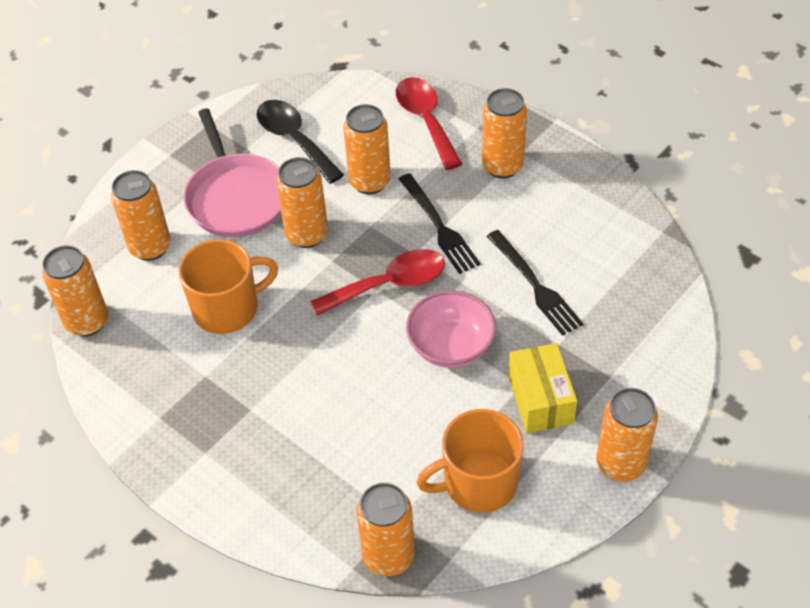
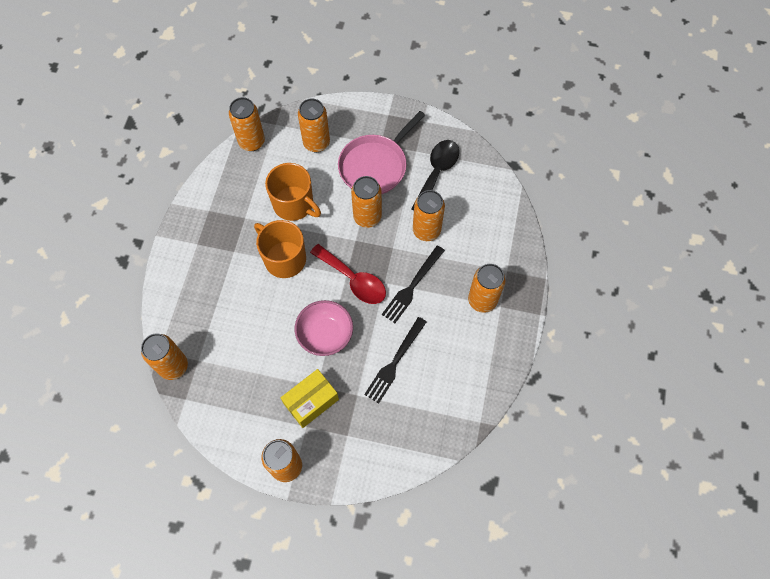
camera: 60 degrees right, 15 degrees up
(426, 120) = (496, 237): red spoon -> none
(478, 483) = (239, 392): orange mug -> orange mug (284, 258)

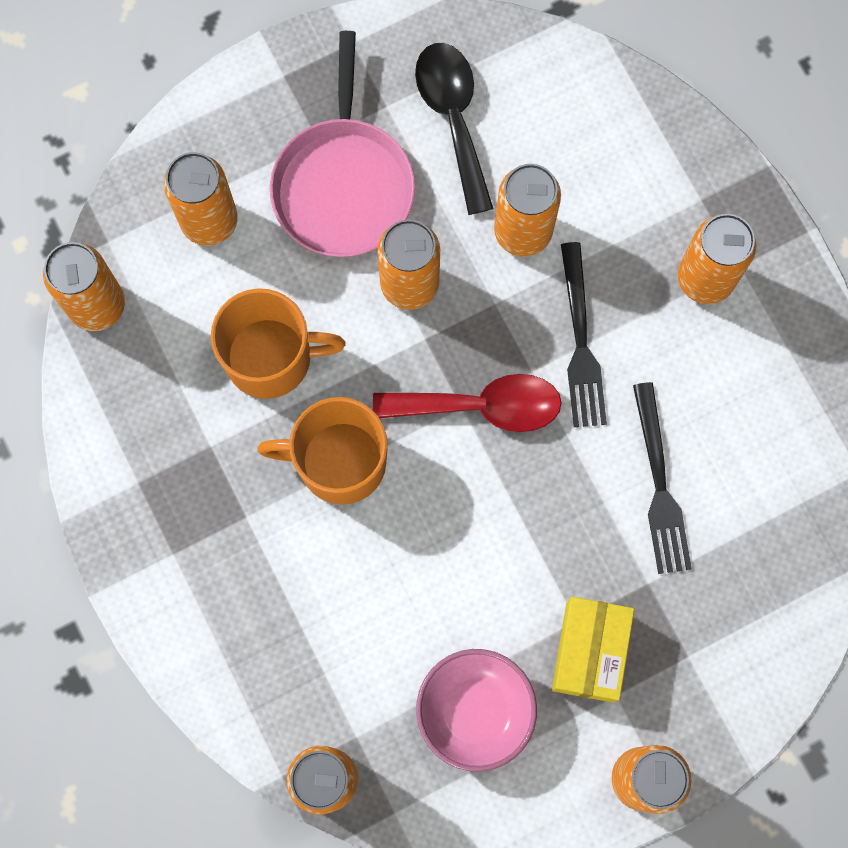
camera: 40 degrees left, 10 degrees up
(325, 335) = (517, 531): pink bowl -> pink bowl (475, 711)

